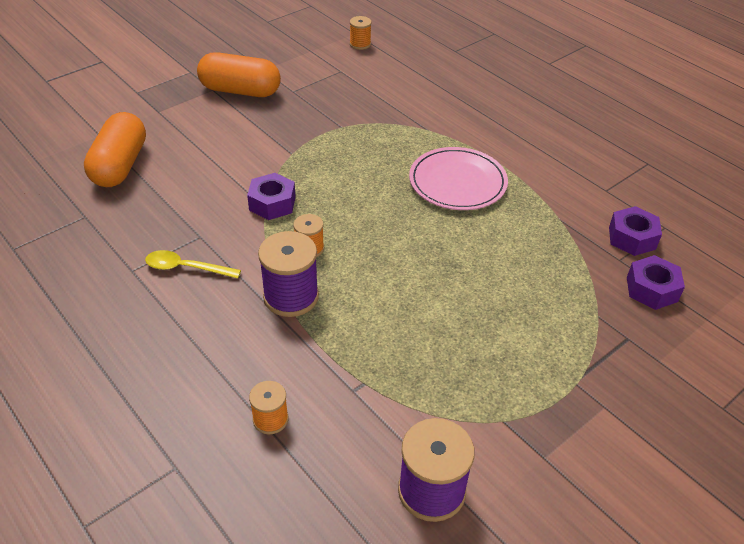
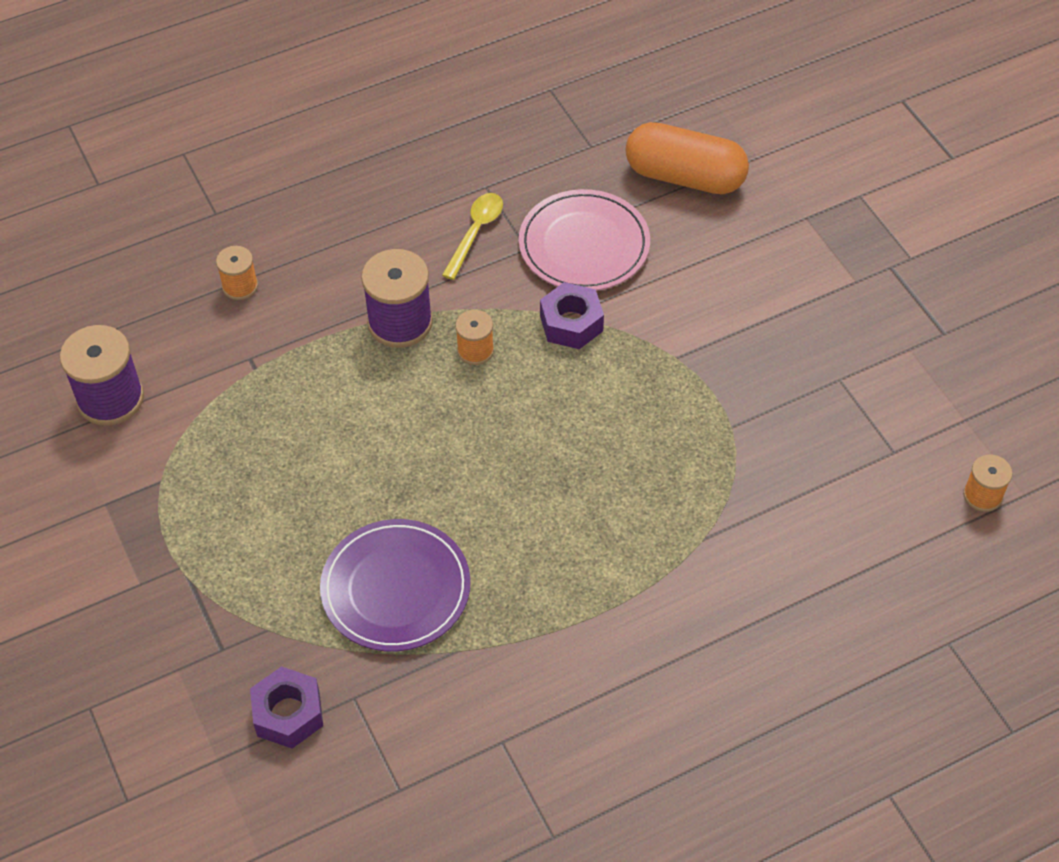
camera: 105 degrees right, 10 degrees up
(240, 91) = (848, 313): orange capsule -> none
(457, 182) = (566, 544): pink plate -> pink plate (584, 245)
(529, 254) = (396, 588): none -> purple plate
(632, 238) = (390, 732): purple nut -> none

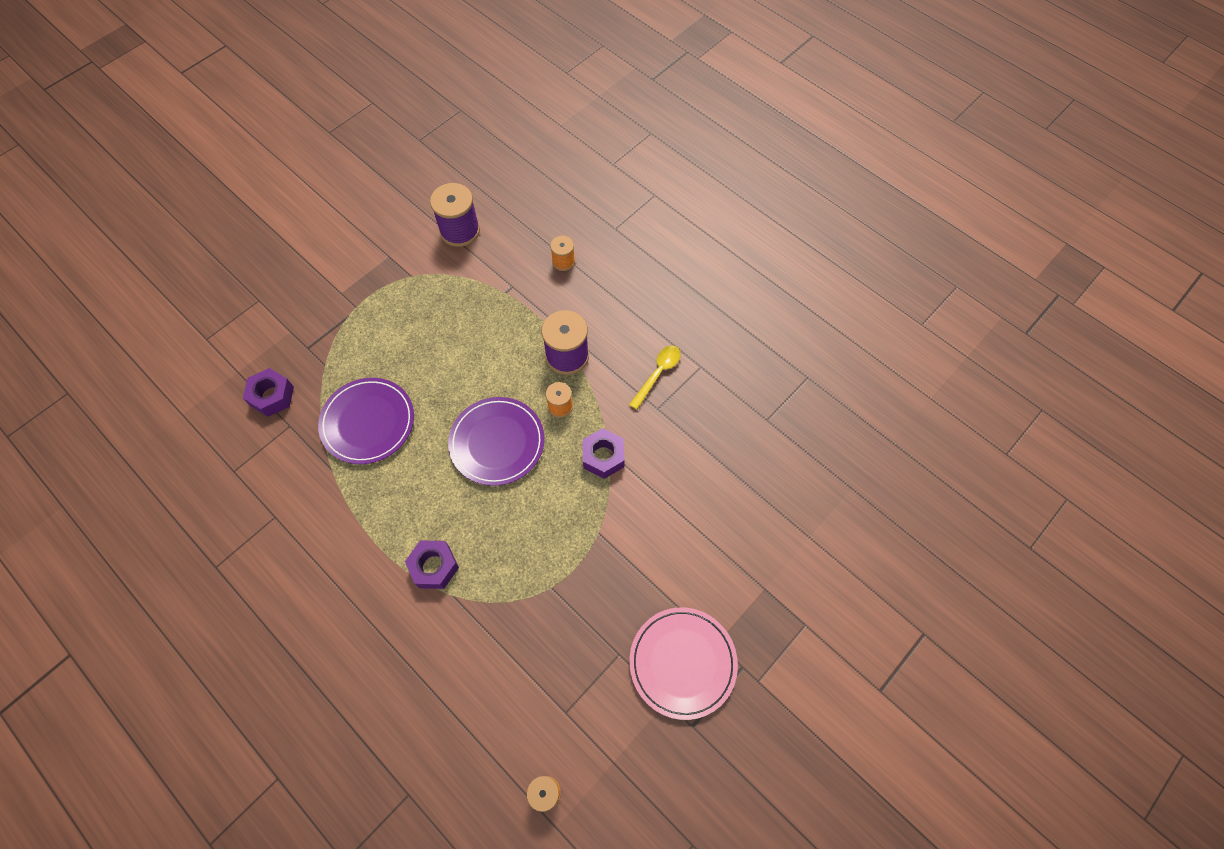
camera: 70 degrees right, 10 degrees up
(475, 233) = (658, 374): yellow spoon -> yellow spoon turned 60 degrees counterclockwise
(499, 436) = (497, 442): none -> purple plate
(584, 245) = (674, 443): pink plate -> pink plate (682, 663)
(656, 551) = (434, 567): none -> purple nut
(685, 177) = (766, 491): orange capsule -> none

